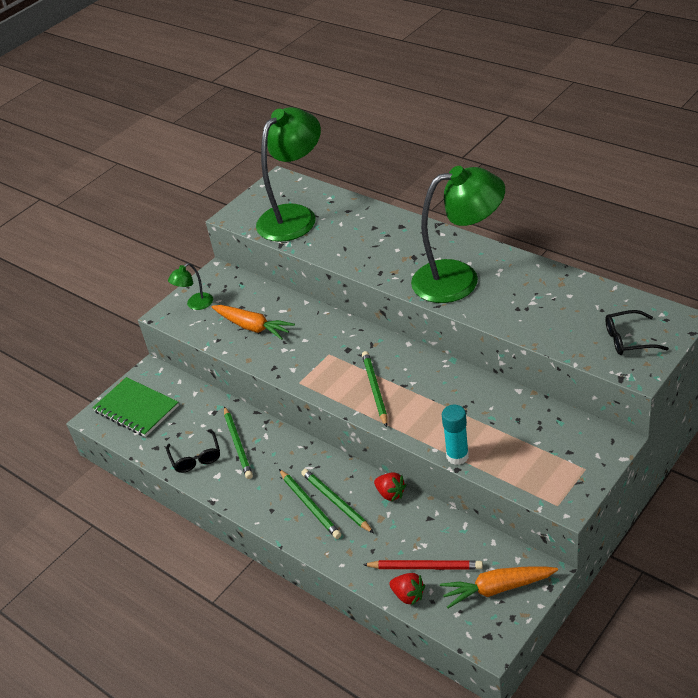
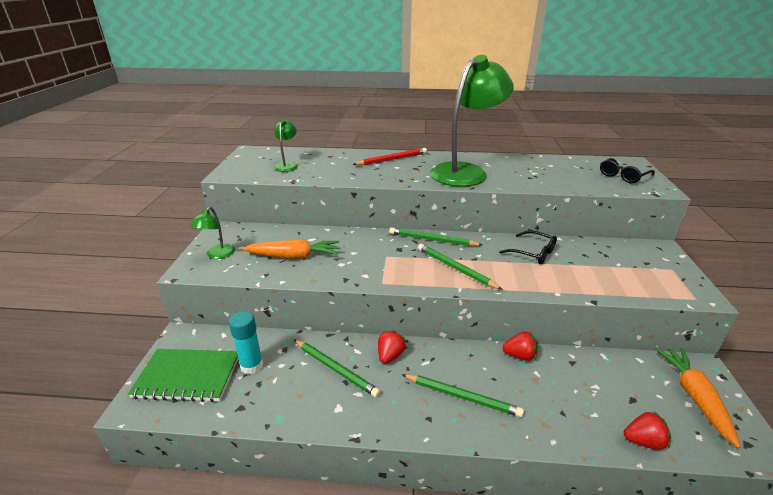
camera: 40 degrees left, 10 degrees down
(196, 457) = (298, 399): black glasses -> black glasses (532, 253)
(286, 450) = (390, 356): none -> red strawberry
(295, 216) = (287, 165): green lamp -> green lamp, size x0.44
(336, 502) = (483, 383): green pencil -> green pencil (432, 240)
(425, 567) = (622, 406): red pencil -> red pencil (392, 159)
(457, 456) = (581, 292): turquoise glue stick -> turquoise glue stick (252, 366)
(497, 589) = (694, 397): orange carrot -> orange carrot turned 135 degrees clockwise

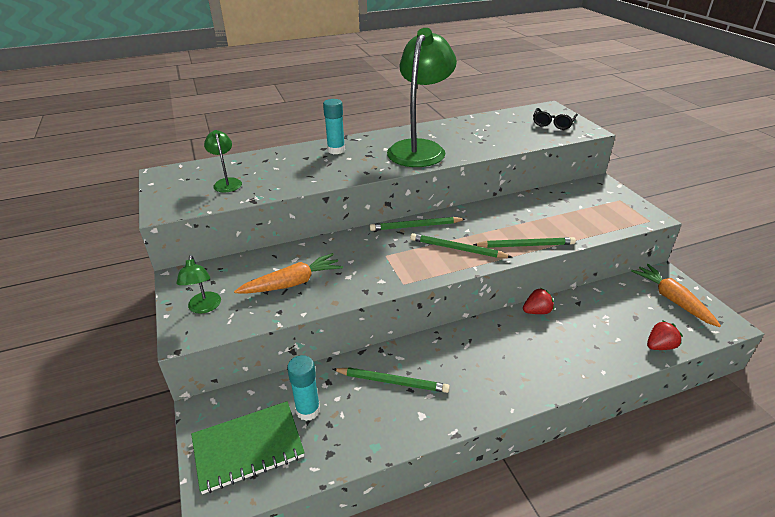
camera: 25 degrees left, 5 degrees up
(390, 356) = (432, 351): red strawberry -> none
(392, 159) = (336, 150): red pencil -> turquoise glue stick
(462, 397) = (516, 363): green pencil -> green pencil (525, 245)
(532, 253) = (510, 215): black glasses -> none

